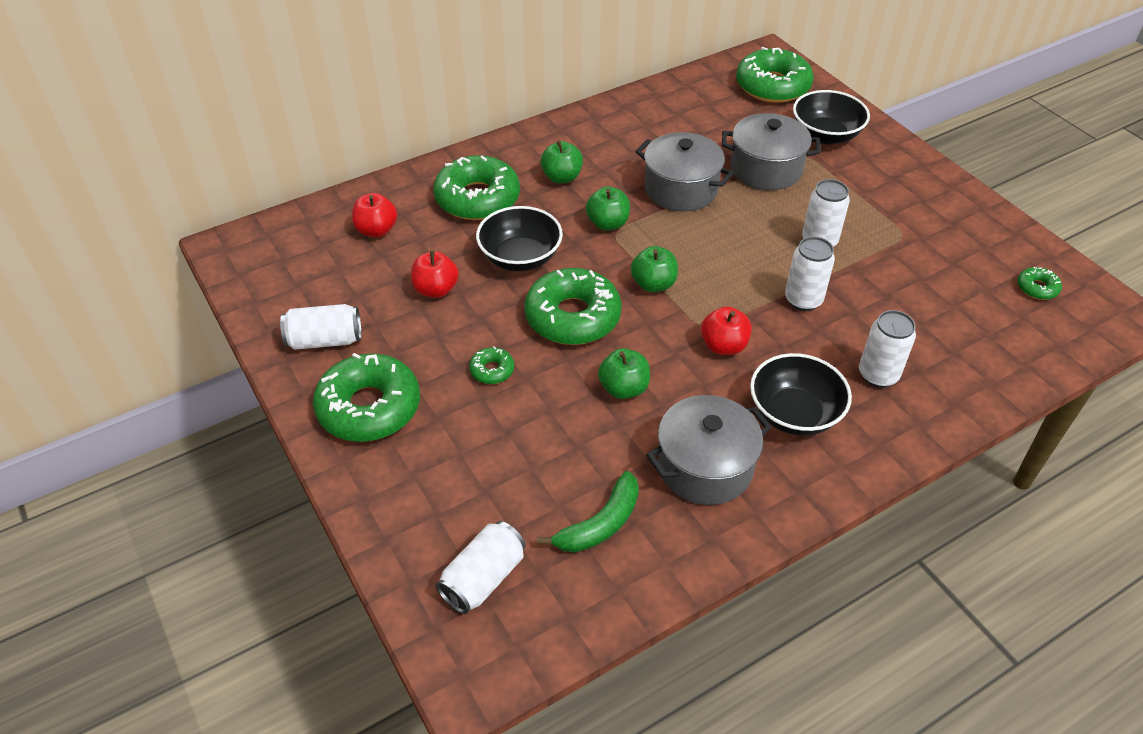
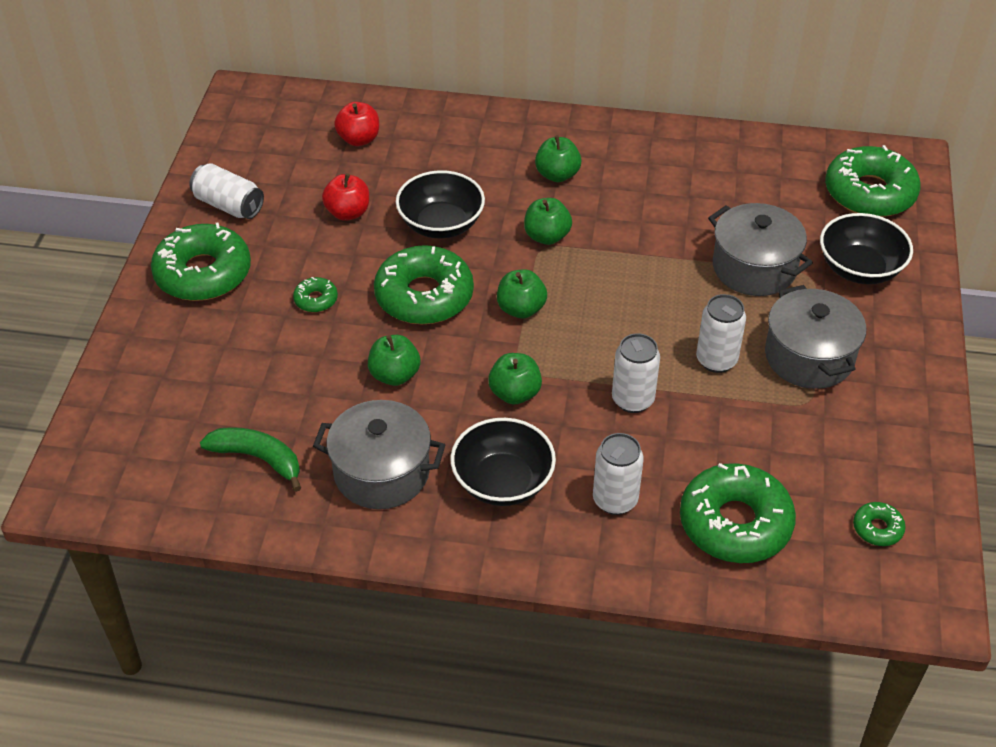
camera: 40 degrees right, 0 degrees up
(477, 198) = (466, 155): green donut -> green donut (735, 523)
(483, 578) = (142, 439): white can -> none
(600, 524) = (258, 459): green banana -> green banana turned 150 degrees counterclockwise
(681, 189) = (649, 242): grey pot -> grey pot (809, 357)
(723, 346) = (515, 393): red apple -> green apple

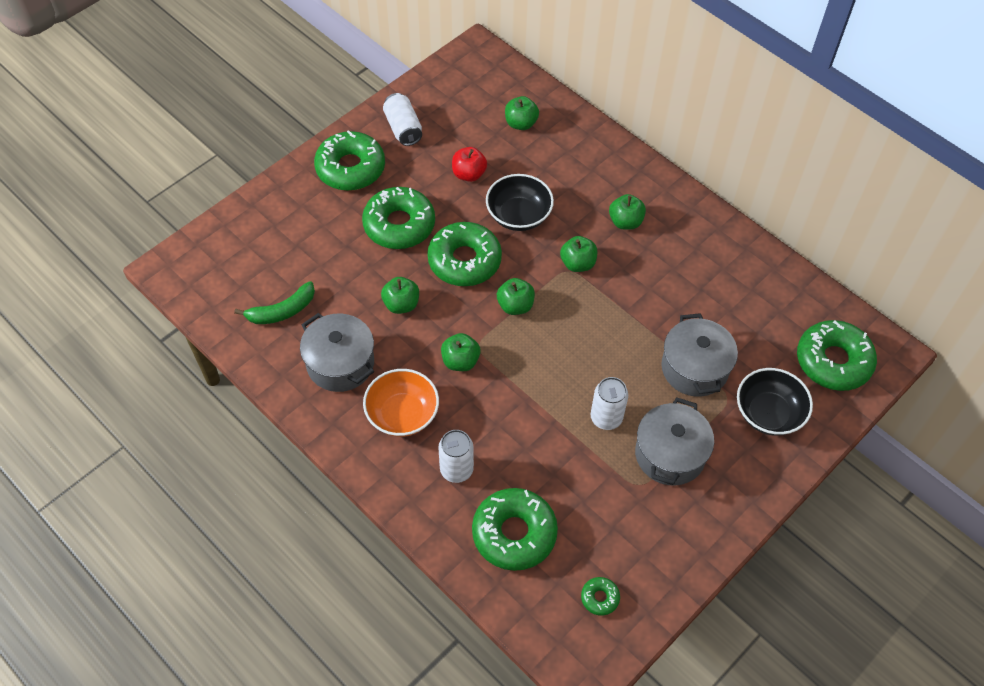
camera: 35 degrees right, 10 degrees up
(258, 459) = (282, 311): green banana -> green banana turned 90 degrees clockwise
(316, 300) = (399, 225): green donut -> green donut, size x2.25
(359, 139) = (521, 123): red apple -> green apple
(503, 482) = (402, 414): black bowl -> orange bowl
(632, 400) = (528, 411): white can -> none

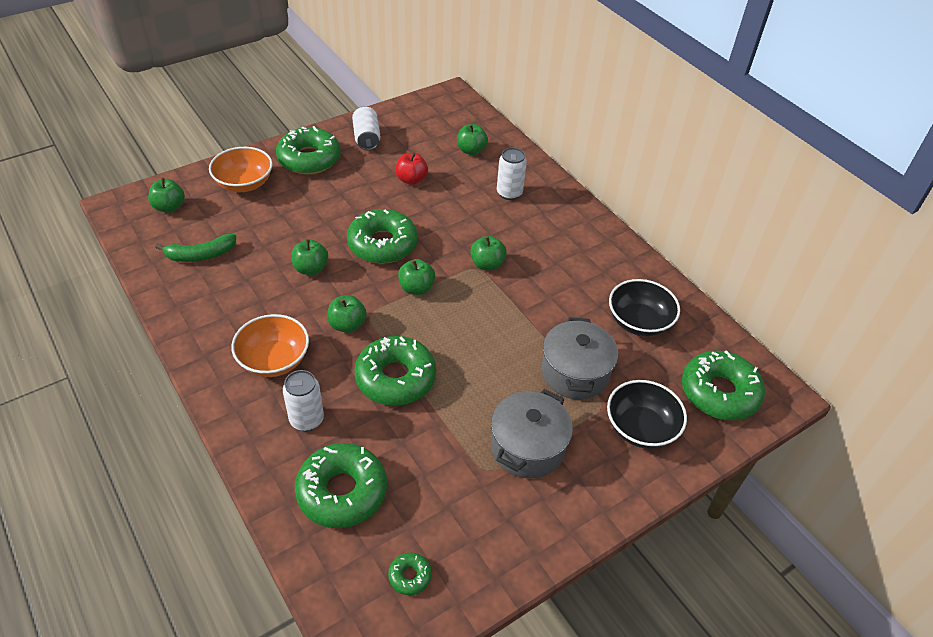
camera: 10 degrees right, 10 degrees down
(293, 214) = (244, 184): none -> orange bowl
(340, 363) = (234, 306): grey pot -> none
(399, 225) = (334, 207): green donut -> green donut (395, 378)
(518, 215) = (445, 218): black bowl -> black bowl (639, 322)
(606, 418) = (472, 401): white can -> white can (509, 193)
(625, 222) = (542, 239): green apple -> green apple (169, 207)

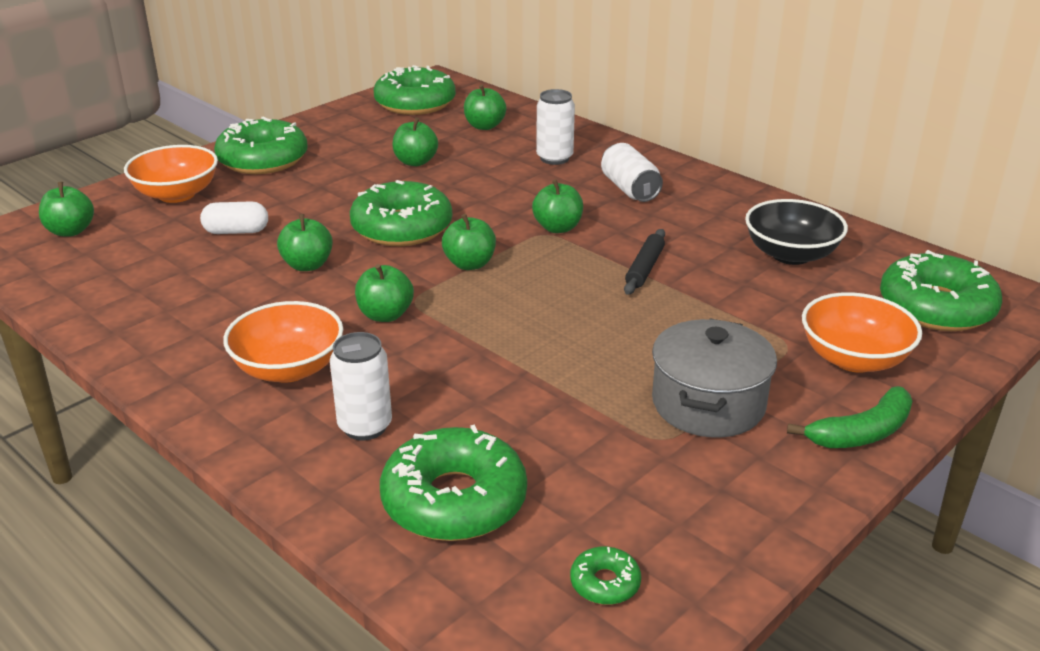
camera: 10 degrees left, 15 degrees down
(200, 255) = (134, 273): green banana -> green banana (861, 433)
(274, 227) = (236, 231): none -> white capsule
(366, 138) = (336, 131): white can -> white can (629, 189)
(395, 378) = (481, 360): green donut -> green donut (415, 103)
(411, 180) = (415, 162): red apple -> green apple
(532, 315) = (644, 268): none -> black rolling pin
(575, 373) = (733, 316): grey pot -> none
(640, 428) = (854, 359): black bowl -> orange bowl

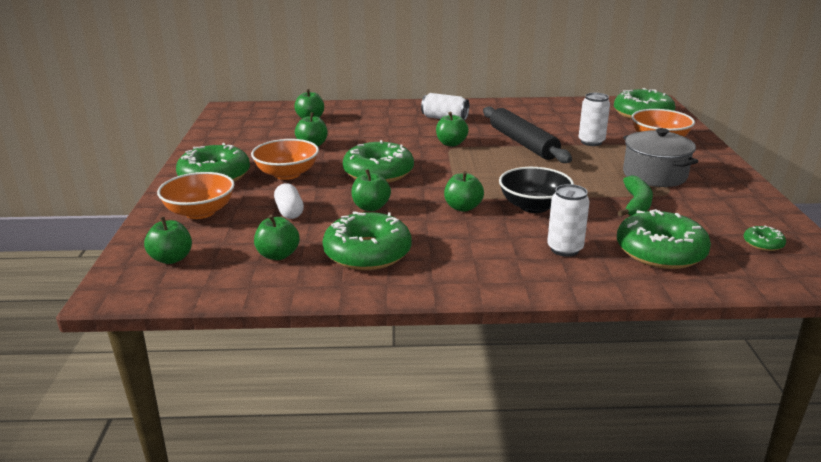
camera: 45 degrees left, 5 degrees down
(236, 231) = (289, 211): white capsule -> white capsule turned 60 degrees counterclockwise
(288, 368) = (475, 249): orange bowl -> orange bowl (287, 174)
(415, 103) = (243, 121): green donut -> green donut (367, 253)
(469, 264) = (449, 172): green apple -> green apple (278, 255)
(554, 158) = (380, 119): white can -> white can (591, 142)
(644, 268) = (523, 143): black rolling pin -> black rolling pin, size x1.97
(791, 254) = (561, 117): black bowl -> black bowl (534, 206)
(861, 433) = (713, 160): green banana -> green banana (636, 204)

